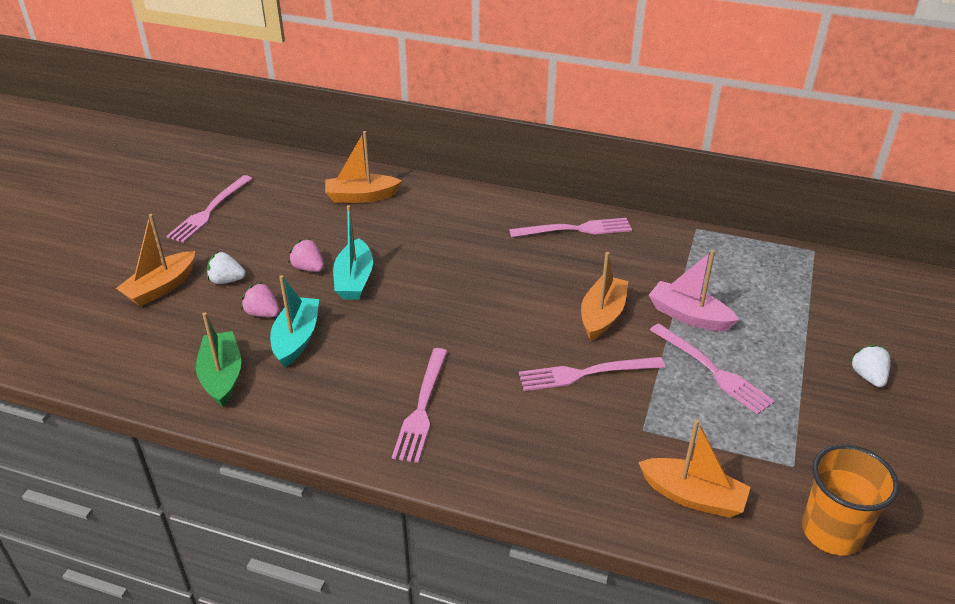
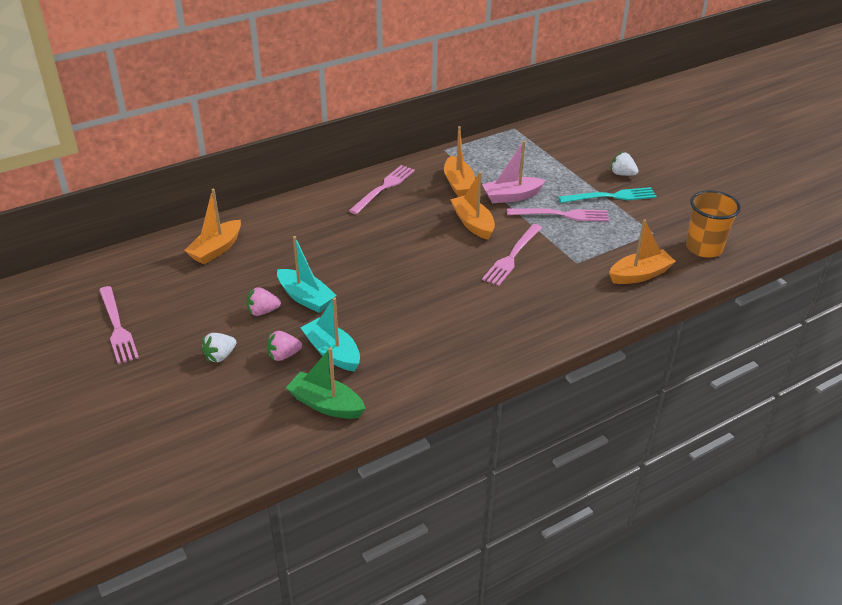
camera: 50 degrees left, 0 degrees up
(161, 287) = (180, 393): orange boat -> orange boat (458, 184)
(422, 408) = (465, 331): pink fork -> none
(808, 391) = (611, 197): none -> turquoise fork

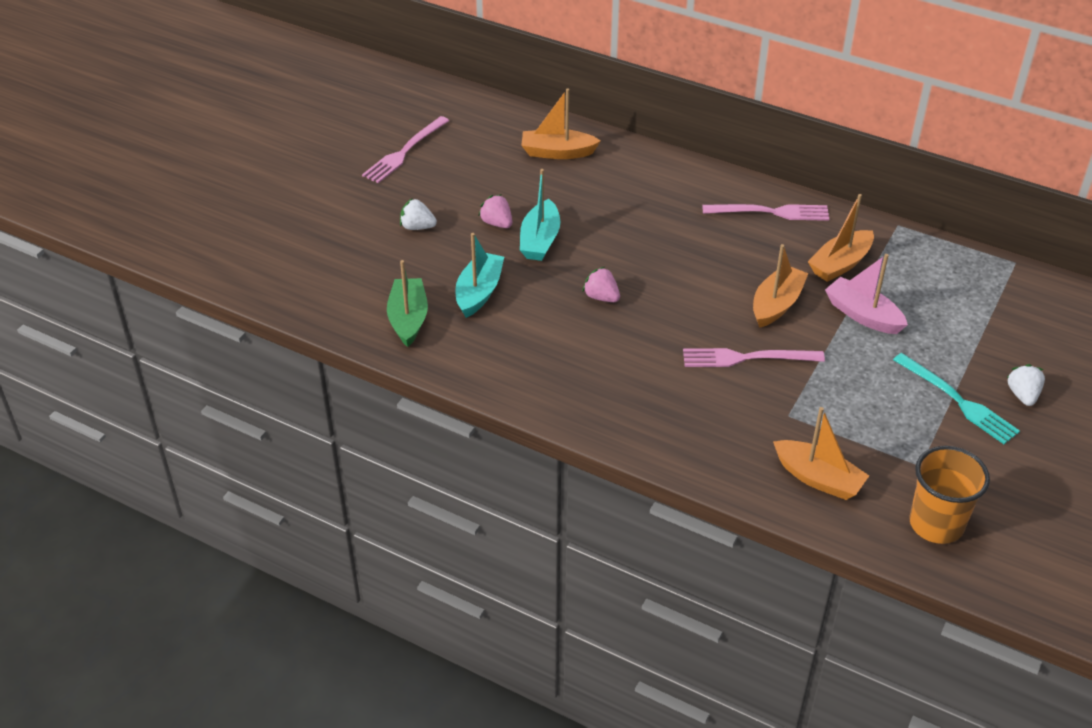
camera: 60 degrees right, 5 degrees up
(283, 355) = (449, 264): pink strawberry -> pink strawberry (601, 297)
(562, 215) = (870, 370): pink fork -> none

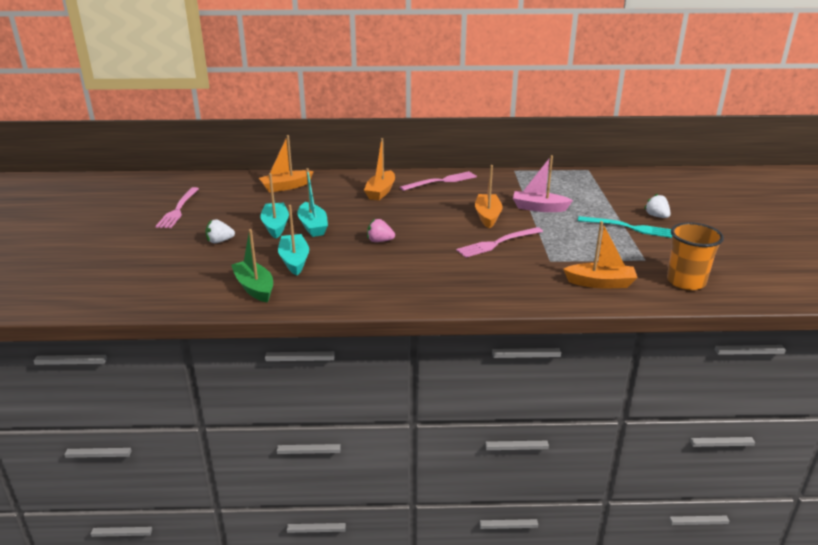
camera: 30 degrees left, 15 degrees down
(497, 223) = (275, 226): pink strawberry -> turquoise boat
(840, 264) = (503, 191): orange boat -> orange boat (380, 192)

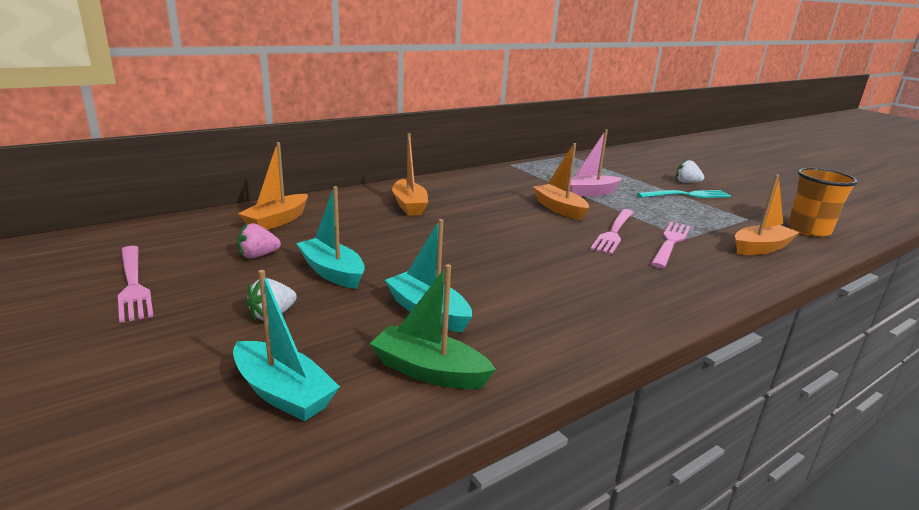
camera: 35 degrees left, 5 degrees down
(313, 226) = (386, 261): turquoise boat -> turquoise boat (283, 393)
(379, 241) = (495, 259): pink strawberry -> pink strawberry (258, 256)
(441, 181) = (458, 184): pink fork -> pink fork (670, 243)

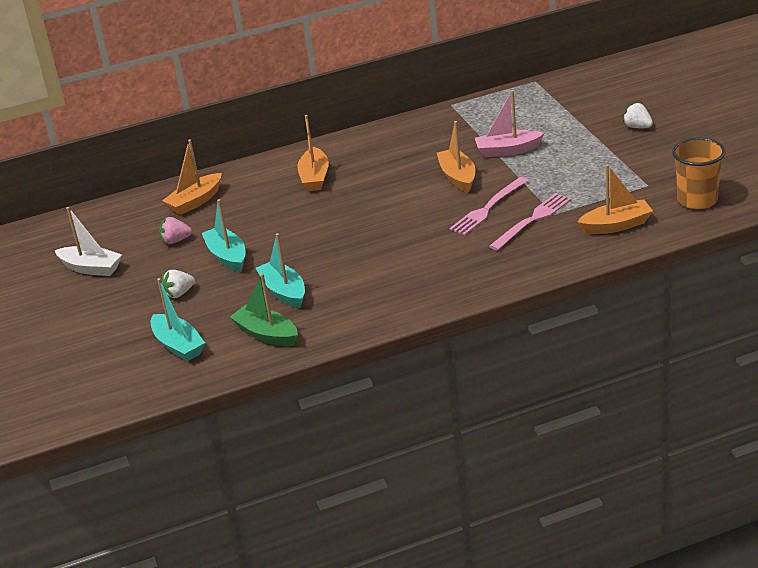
camera: 20 degrees right, 10 degrees up
(133, 284) = (91, 268): pink fork -> white boat
(687, 195) = (615, 150): turquoise fork -> none

